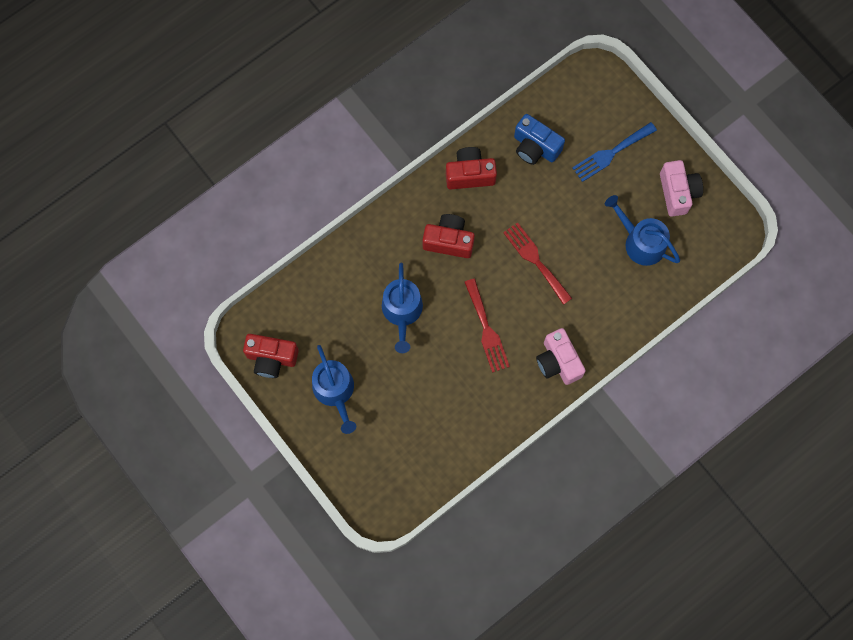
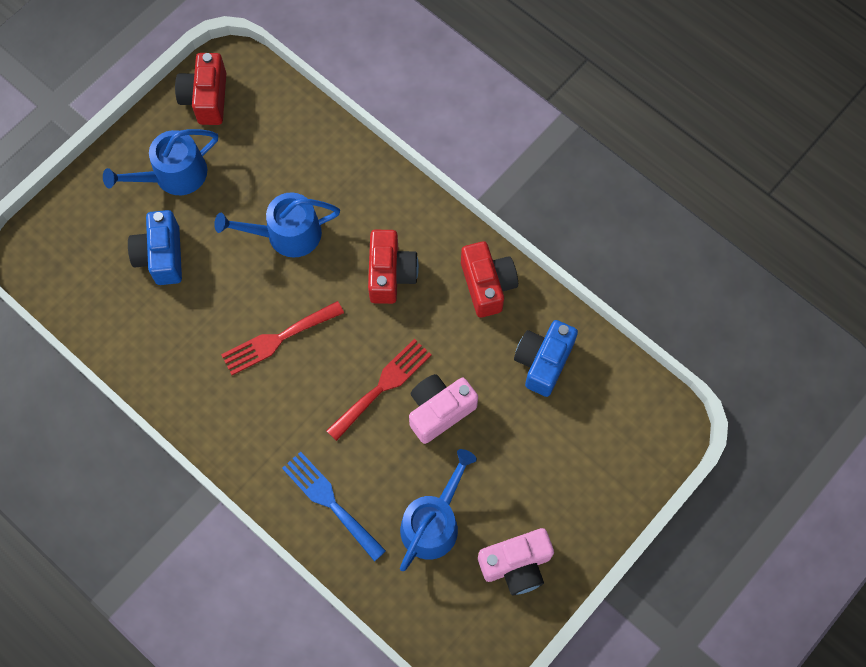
camera: 80 degrees right, 5 degrees down
(403, 408) = (161, 256): none -> blue camera
(558, 362) = (246, 436): pink camera -> pink camera (439, 411)
(611, 153) = (556, 464): blue fork -> blue fork (330, 502)

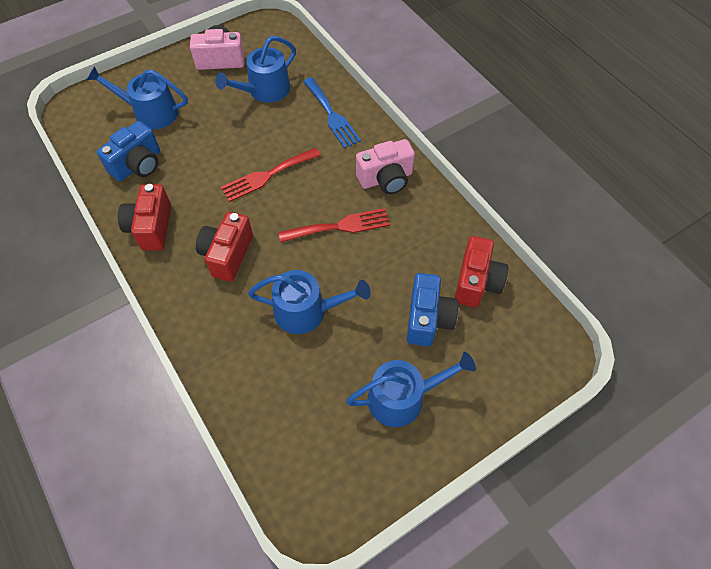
camera: 165 degrees left, 10 degrees down
(206, 98) = (351, 480): red camera -> red camera (476, 282)
(439, 411) = (231, 151): pink camera -> pink camera (386, 179)
(567, 445) = (150, 112): none -> blue watering can

